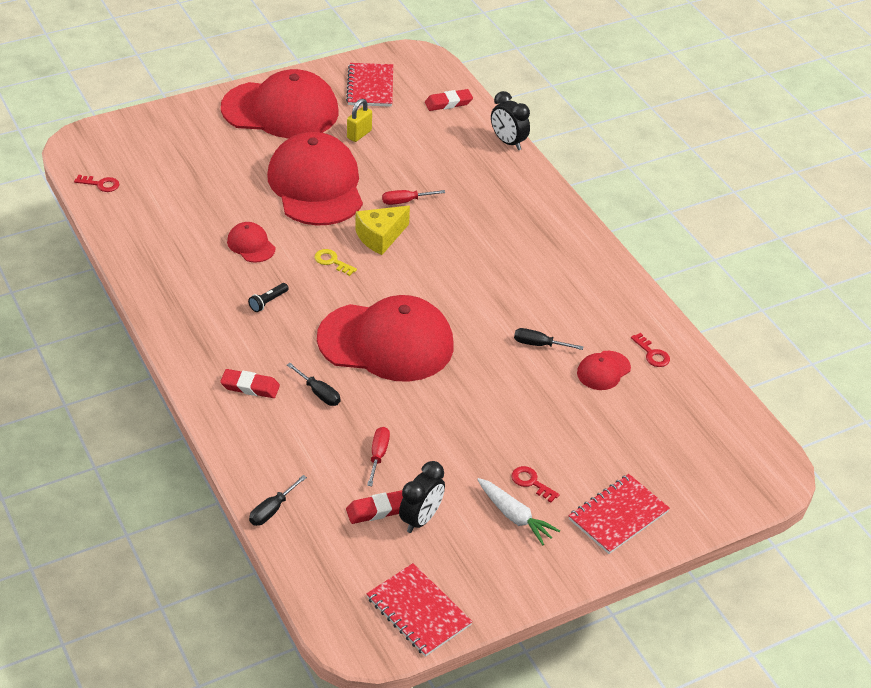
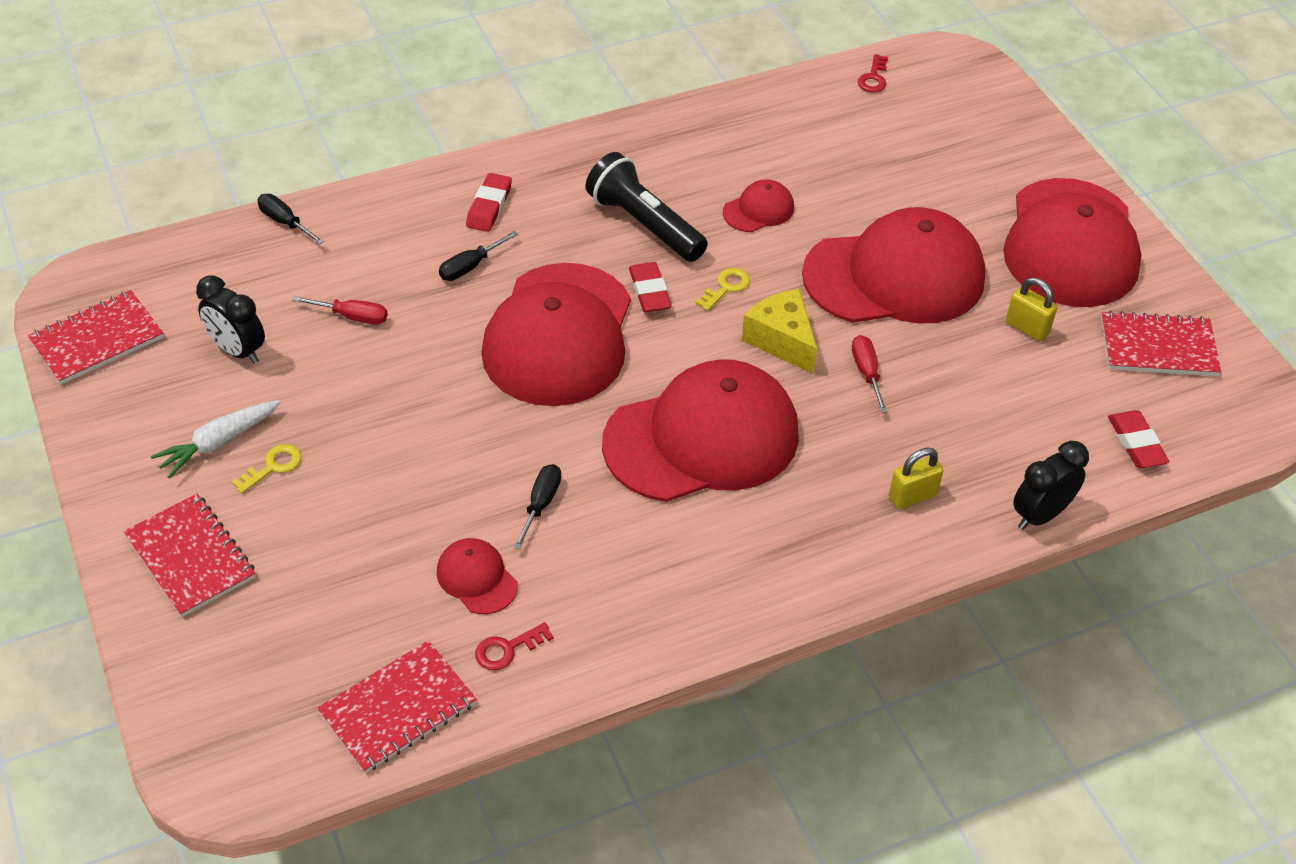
camera: 95 degrees right, 5 degrees up
(268, 302) = (644, 224): black flashlight -> black flashlight, size x2.31
(377, 510) = (262, 311): red eraser -> red eraser (649, 291)
(471, 273) = (702, 438): none -> red cap
(503, 188) = (912, 496): none -> yellow padlock
(531, 482) = (273, 467): red key -> yellow key
(706, 399) = (398, 708): none -> red notebook

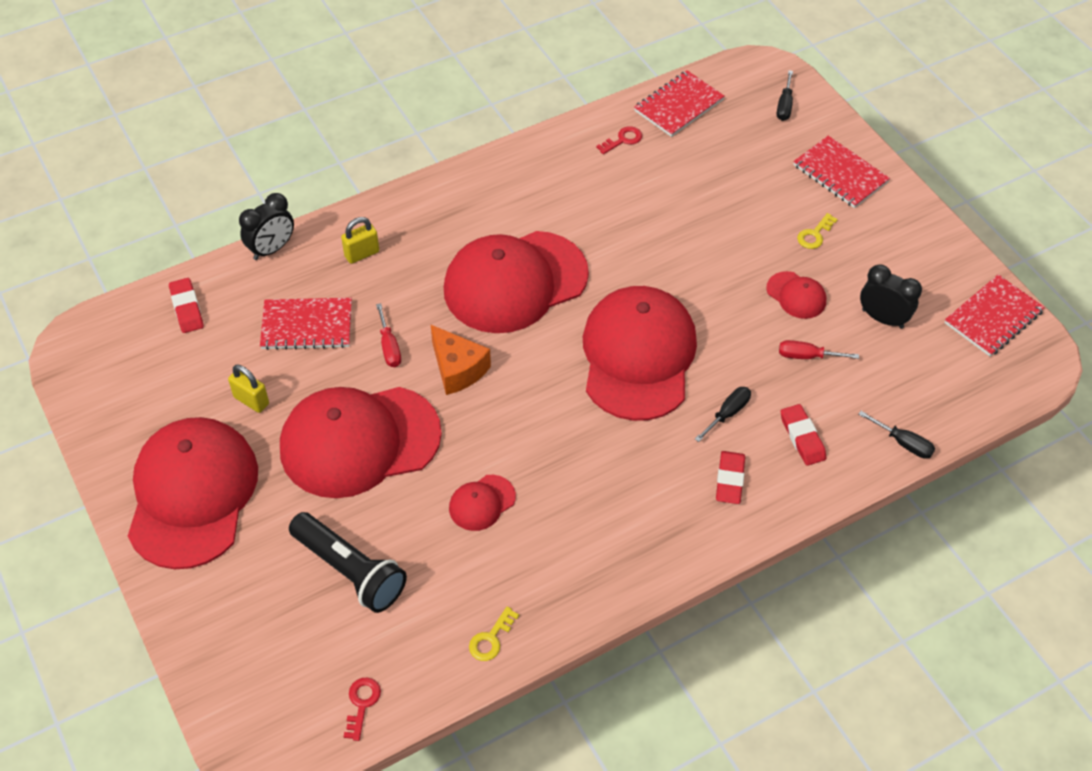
camera: 175 degrees right, 5 degrees up
(218, 443) = (860, 247): white carrot -> none
(477, 578) = (653, 177): red cap -> red cap (796, 295)
(541, 504) = (622, 226): black screwdriver -> black screwdriver (784, 106)
(644, 224) = (585, 475): black flashlight -> black flashlight (350, 571)
(649, 291) = (571, 404): red eraser -> red eraser (802, 437)
(726, 287) = (506, 415): yellow key -> yellow key (491, 639)
(781, 340) = (457, 369): yellow cheese -> orange cheese
(1158, 347) = (143, 393): red notebook -> red notebook (307, 325)

